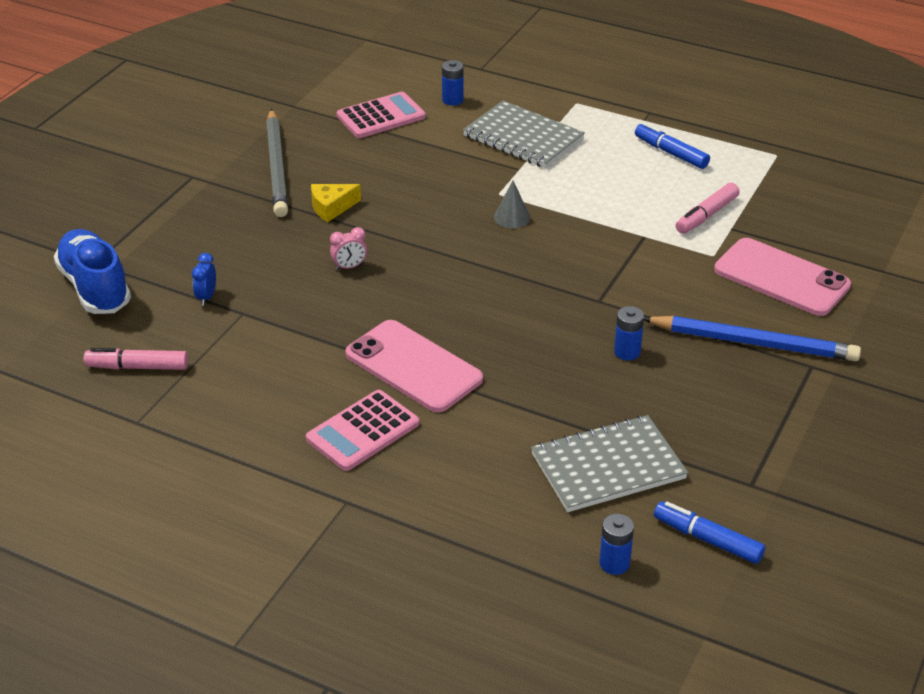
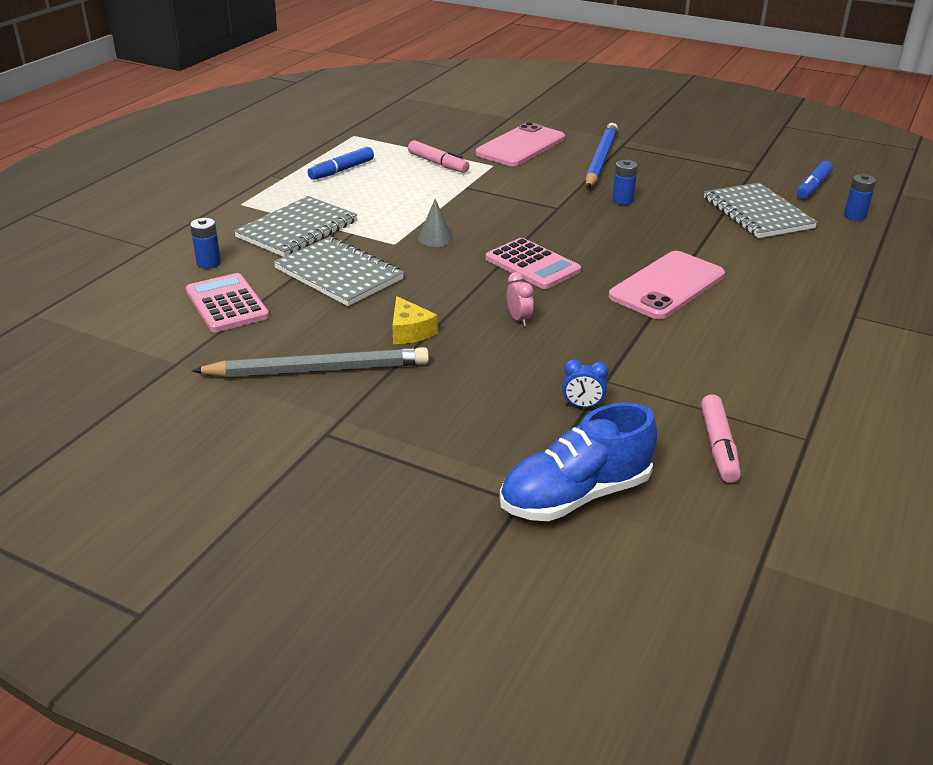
camera: 90 degrees left, 5 degrees down
(363, 431) = (763, 309): pink calculator -> pink calculator (532, 265)
(434, 166) = (338, 274): none -> grey notebook

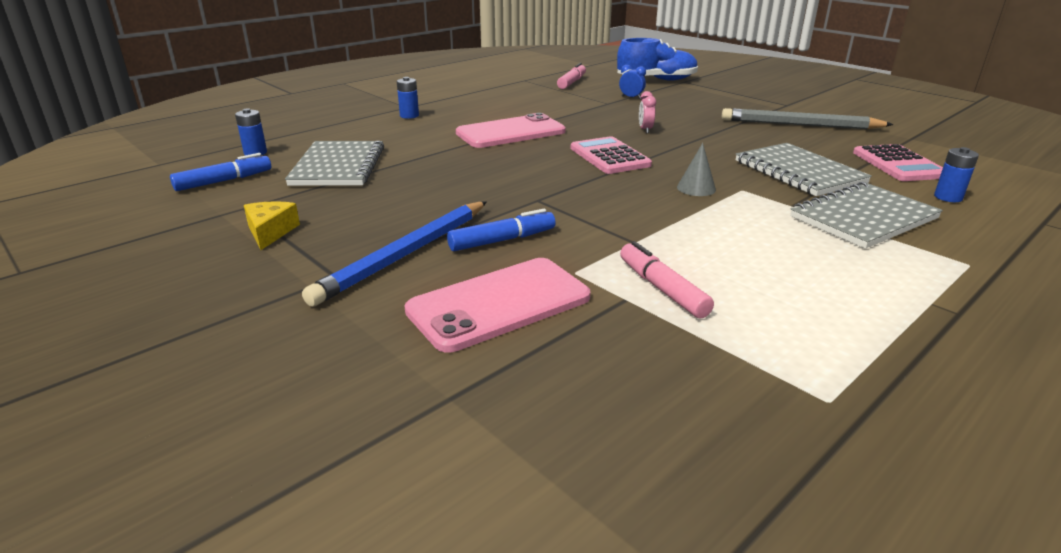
camera: 160 degrees left, 5 degrees down
(342, 170) = (831, 301): blue marker -> blue marker (502, 240)
(410, 331) = (732, 133): yellow cheese -> yellow cheese (270, 232)
(622, 200) = (455, 196): blue battery -> blue battery (409, 116)

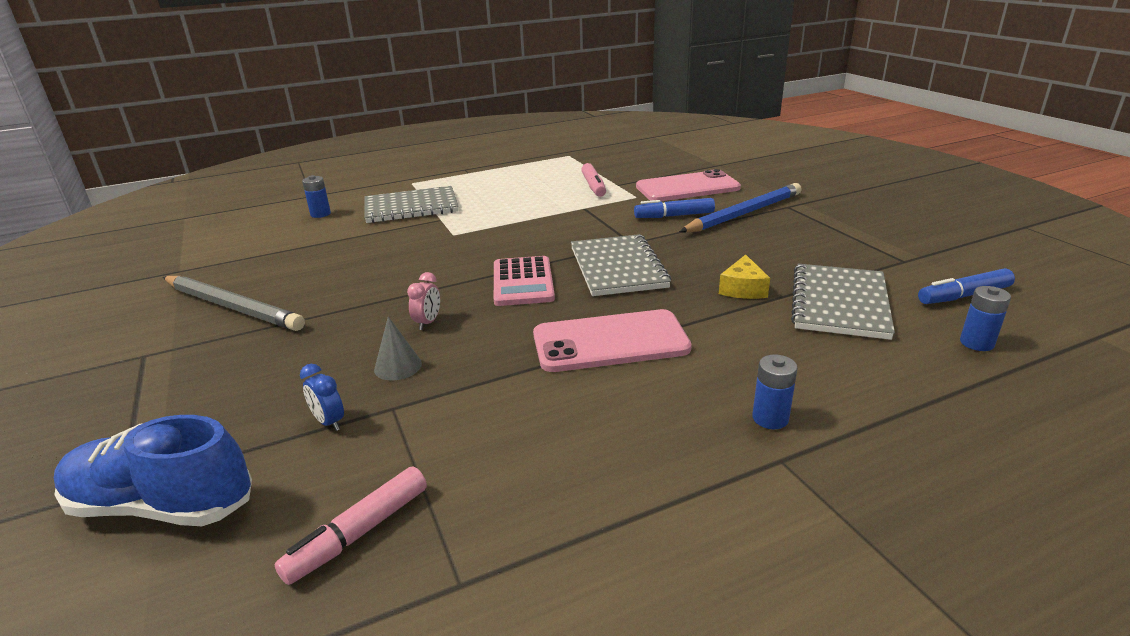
camera: 160 degrees left, 0 degrees up
(270, 232) = (857, 237): yellow cheese -> yellow cheese (743, 289)
(696, 188) = (488, 239): grey cone -> grey cone (398, 366)
(799, 172) = (376, 244): grey notebook -> grey notebook (617, 267)
(898, 164) = (277, 243): pink calculator -> none

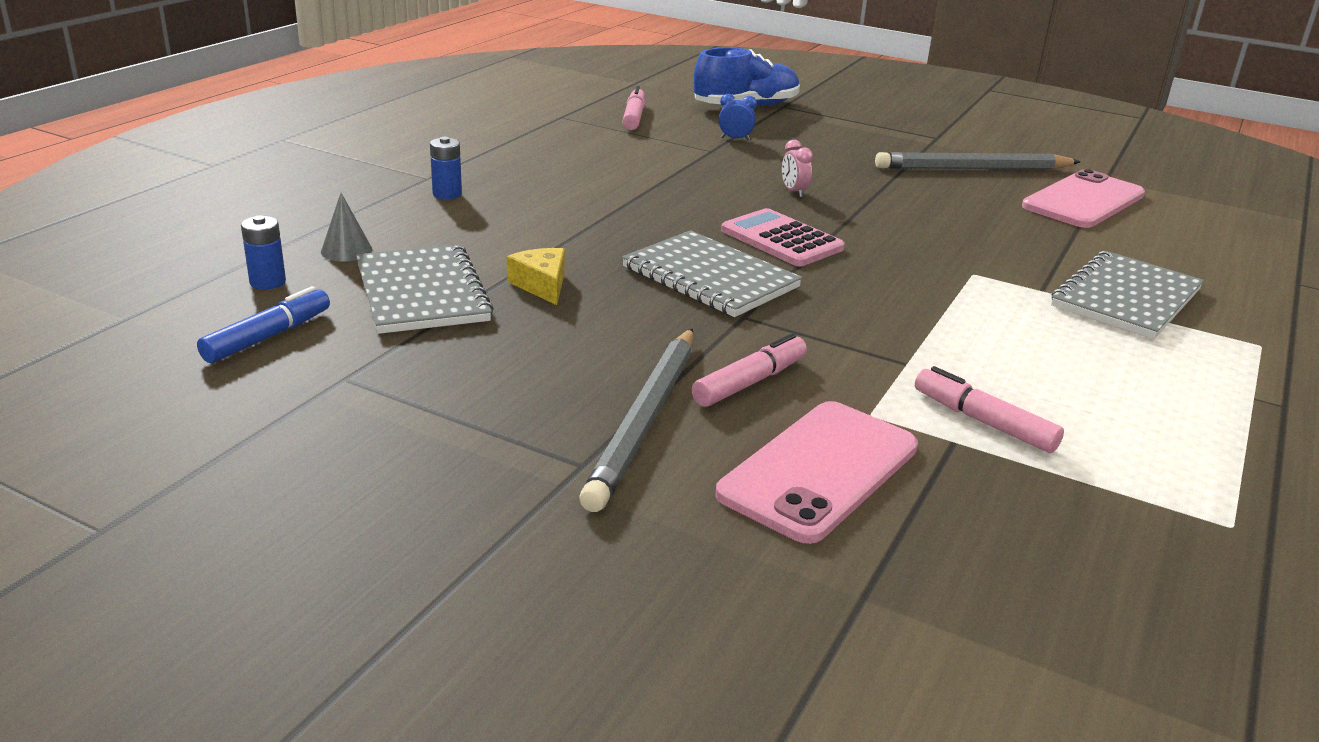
camera: 140 degrees right, 0 degrees up
(320, 214) = (1192, 260): blue battery -> none
(398, 366) = (754, 166): grey cone -> grey cone (346, 250)
(610, 342) = (620, 211): pink phone -> pink phone (1084, 201)
(674, 216) = (749, 382): blue marker -> pink marker
(744, 213) = (645, 420): blue pencil -> grey pencil

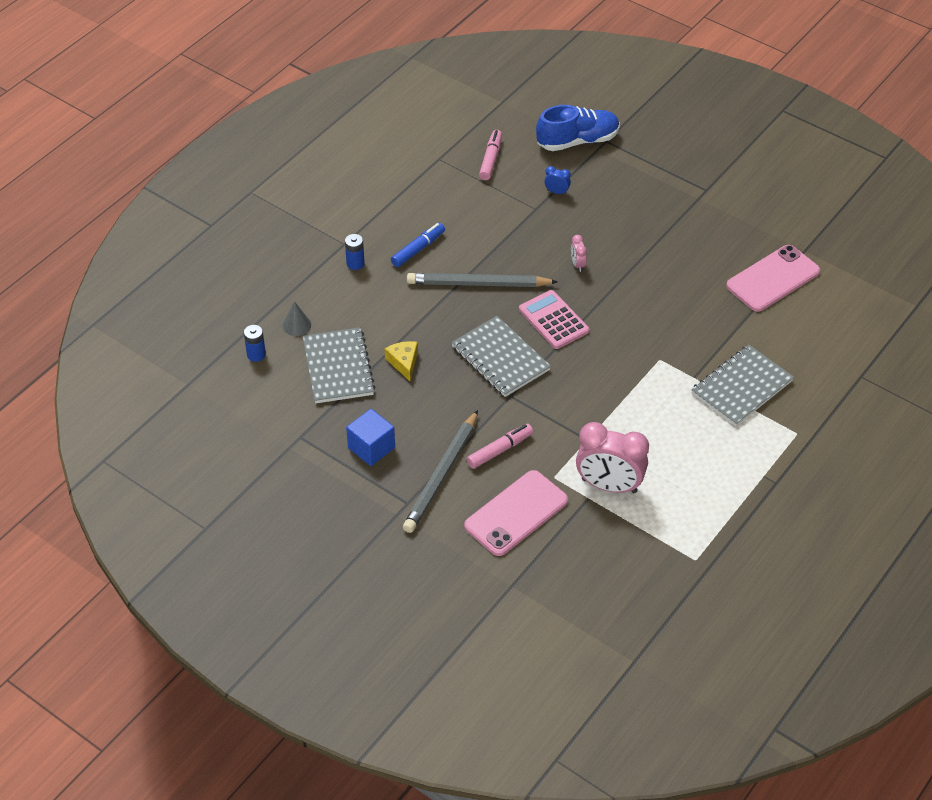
camera: 10 degrees right, 20 degrees up
(267, 337) = (260, 403): blue marker -> blue marker (418, 249)
(493, 387) = (371, 448): none -> blue cube
(973, 169) = (714, 235): grey pencil -> grey pencil (478, 284)
(983, 422) = (609, 486): pink marker -> pink clock

